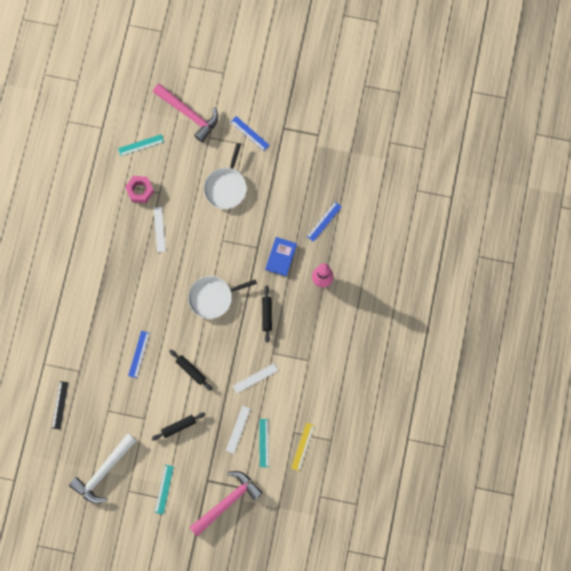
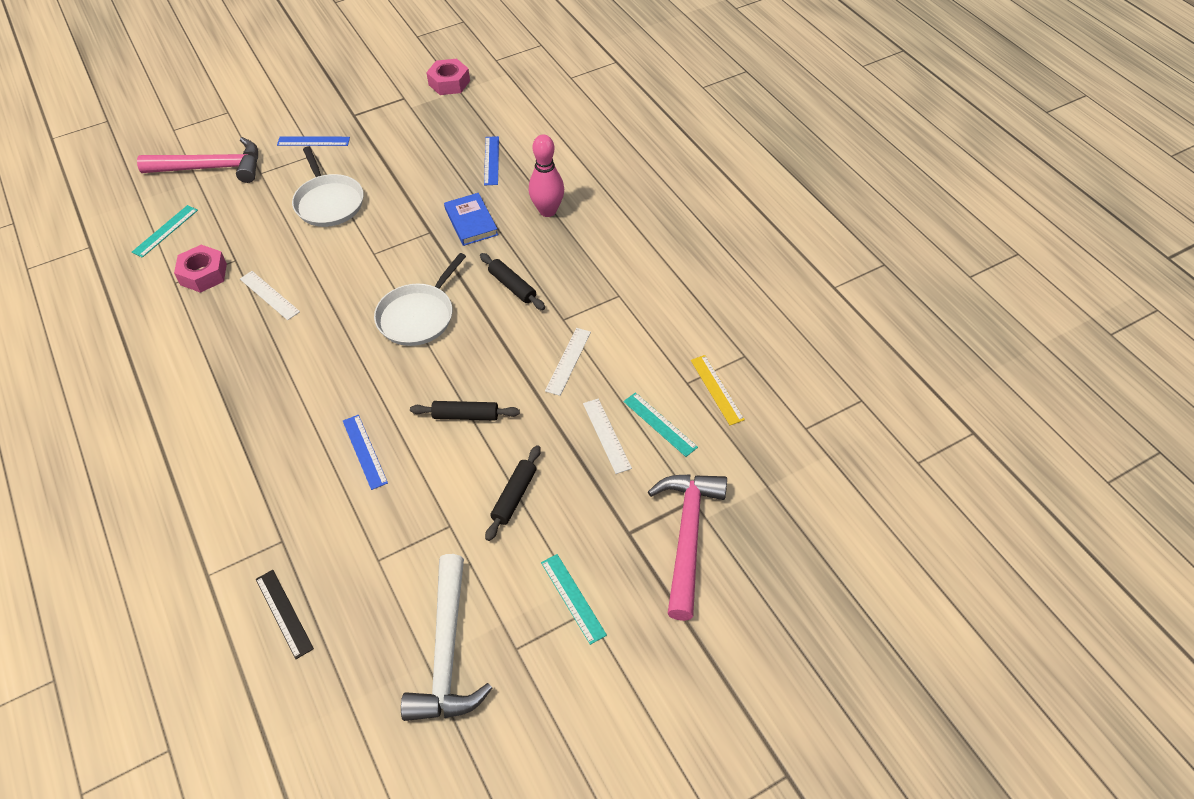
camera: 40 degrees left, 25 degrees down
(350, 141) = (449, 83): none -> pink nut

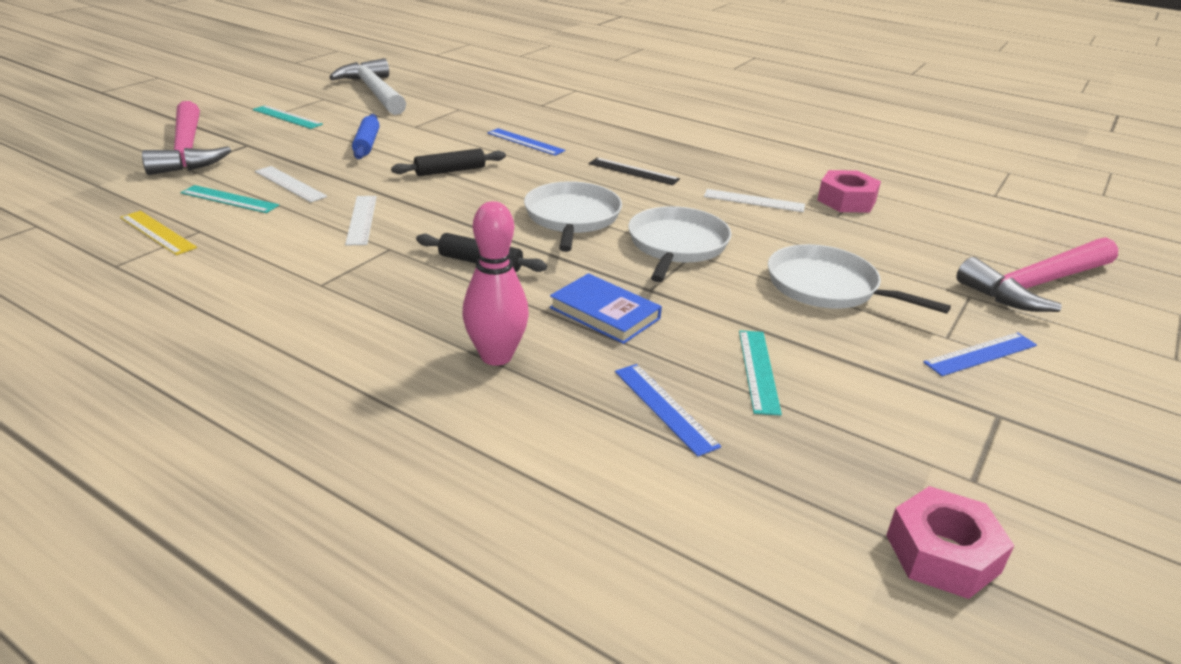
camera: 150 degrees right, 20 degrees down
(165, 231) = (953, 220): turquoise ruler -> turquoise ruler (758, 370)
(284, 613) = (504, 87): black ruler -> black ruler (633, 171)
(376, 264) = (676, 245): none -> white pan
(514, 496) = (367, 144): black rolling pin -> blue rolling pin

